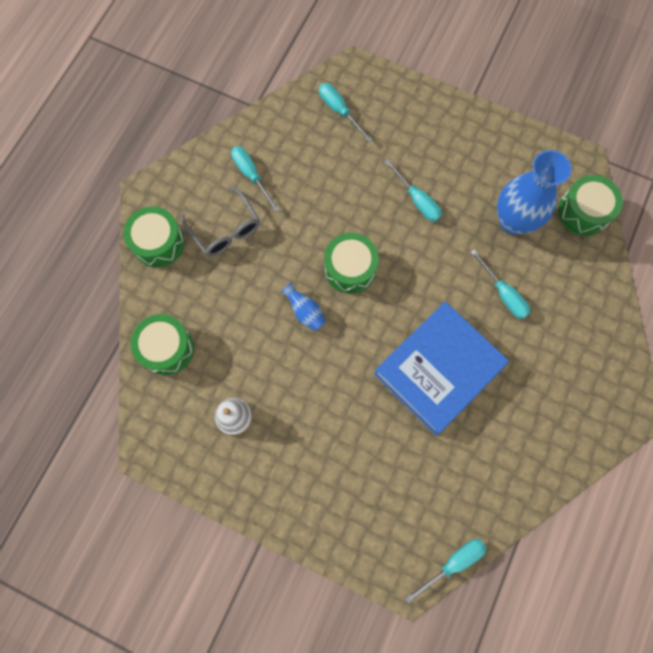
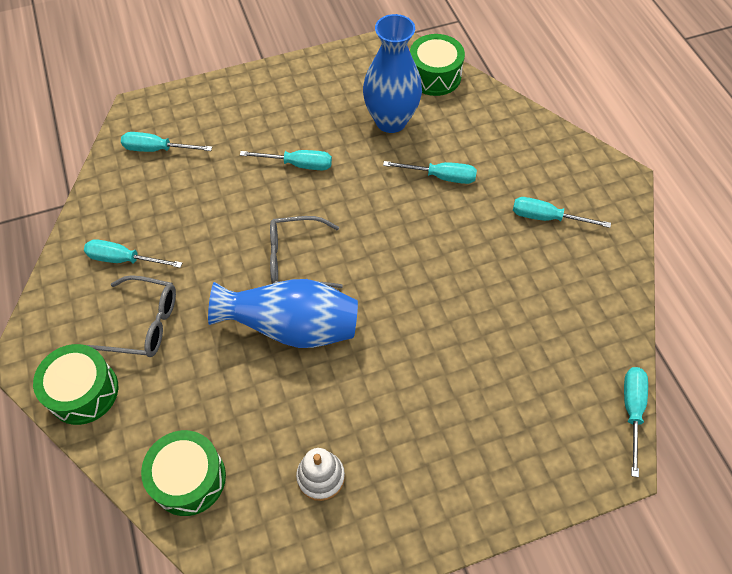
camera: 45 degrees left, 15 degrees down
(305, 312) = (293, 327): blue vase -> blue vase, size x2.18
(350, 268) = (296, 260): green drum -> grey glasses
(438, 369) = (453, 274): blue book -> none
(544, 390) = (546, 218): none -> turquoise screwdriver

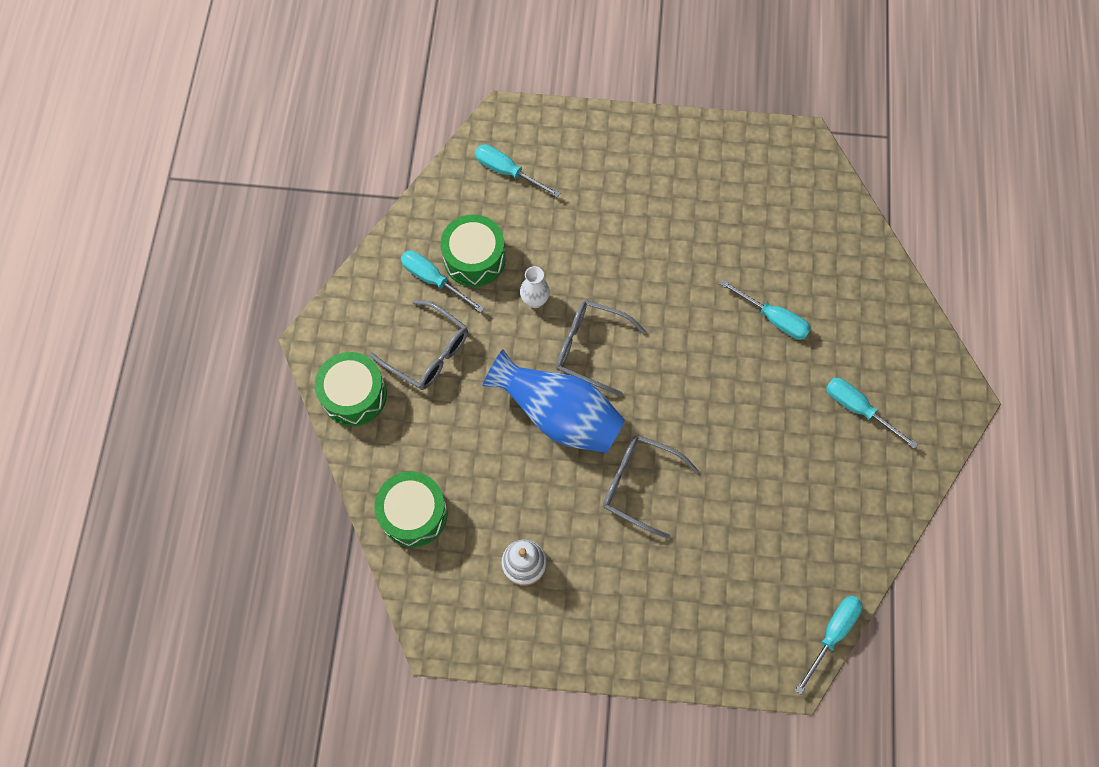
camera: 25 degrees right, 10 degrees up
(227, 240) = (535, 300): none -> white vase
(298, 164) = (637, 245): turquoise screwdriver -> none
(391, 121) = (753, 233): blue vase -> none
(395, 356) = (639, 485): none -> grey glasses
(434, 76) = (825, 197): green drum -> green drum (474, 258)

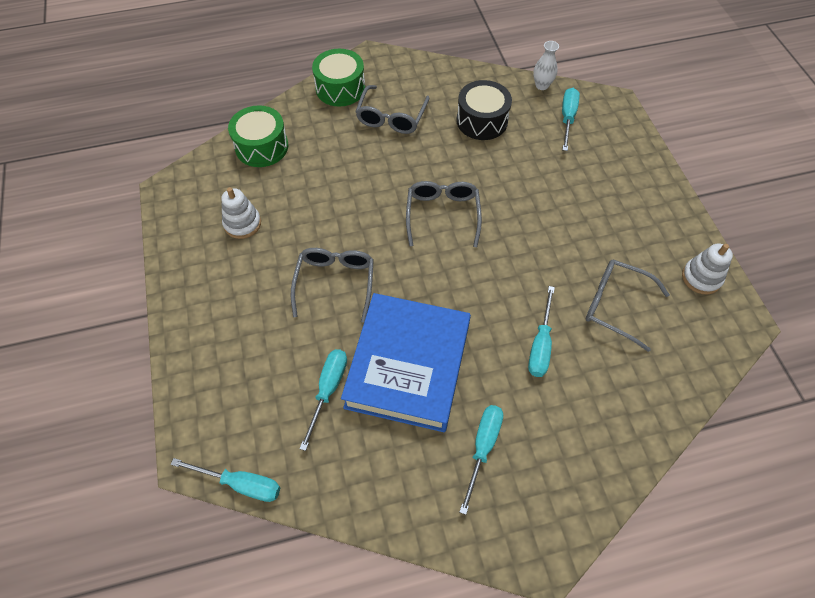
camera: 70 degrees right, 10 degrees down
(433, 280) = (451, 103): turquoise screwdriver -> turquoise screwdriver (328, 390)
(474, 258) = (482, 121): green drum -> black drum
(535, 300) = (466, 167): white vase -> white vase (542, 85)
(558, 415) = (374, 210): blue vase -> none
(748, 150) = (701, 278): none -> white stacking toy
(753, 236) = (615, 305): none -> grey glasses
(758, 445) = (408, 366): none -> blue book

